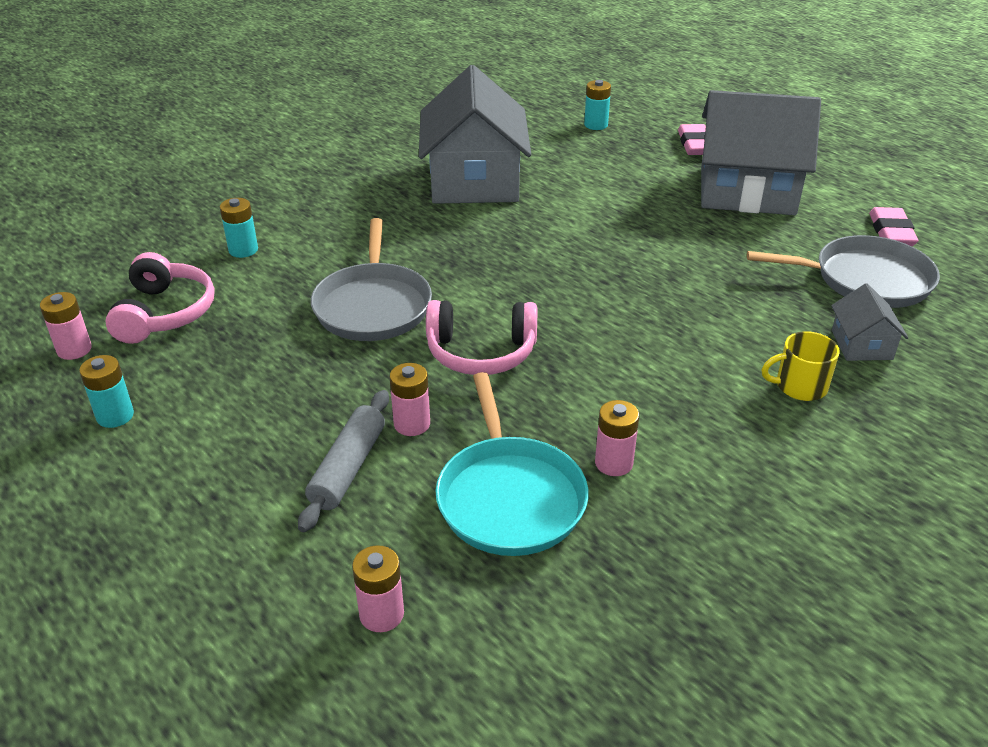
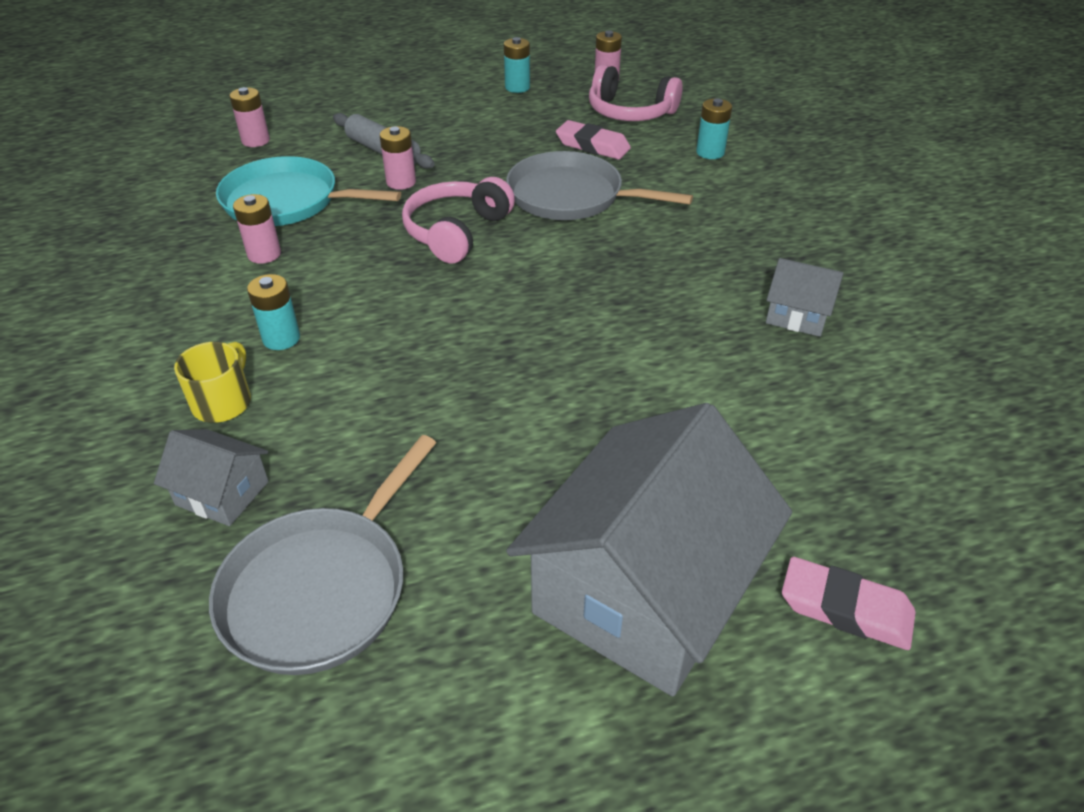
camera: 115 degrees right, 5 degrees up
(474, 181) = (797, 315): grey house -> grey house, size x0.44
(596, 125) = (962, 501): turquoise battery -> turquoise battery (281, 338)
(891, 232) = (400, 724): pink eraser -> pink eraser (592, 146)

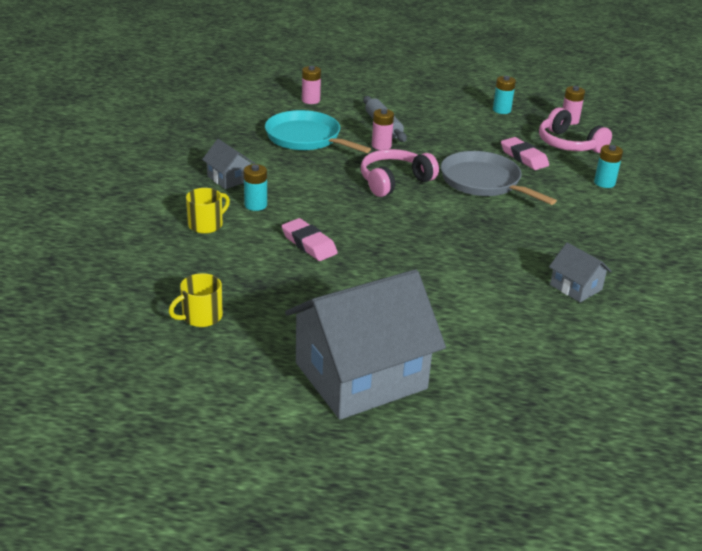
camera: 25 degrees right, 10 degrees down
(222, 493) = (180, 263): grey house -> grey house (229, 178)
(264, 254) = (274, 162): pink battery -> none
(321, 588) = (201, 317): grey pan -> yellow mug
(845, 608) = (467, 423): pink eraser -> pink eraser (309, 244)

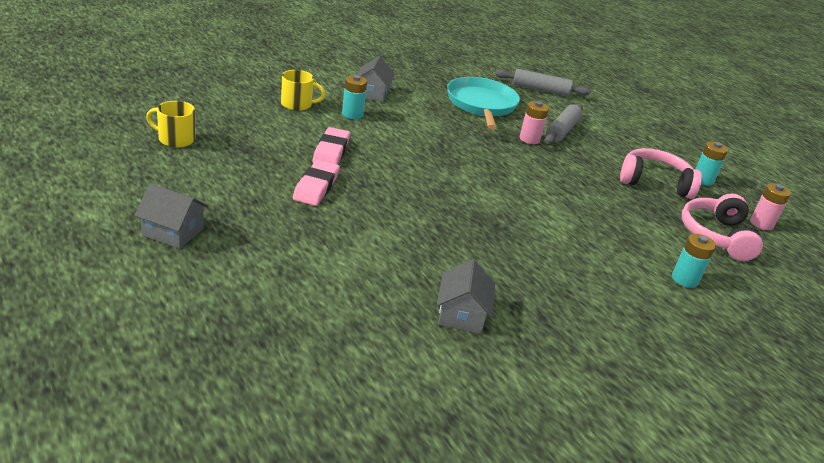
camera: 45 degrees right, 0 degrees up
(311, 100) = (540, 90): pink battery -> grey rolling pin
(360, 376) = (173, 232): grey house -> grey house, size x0.44
(394, 181) = (484, 162): pink headphones -> pink headphones (654, 182)
(483, 182) = (560, 206): grey pan -> none
(524, 157) = (642, 216): pink eraser -> pink eraser (316, 187)

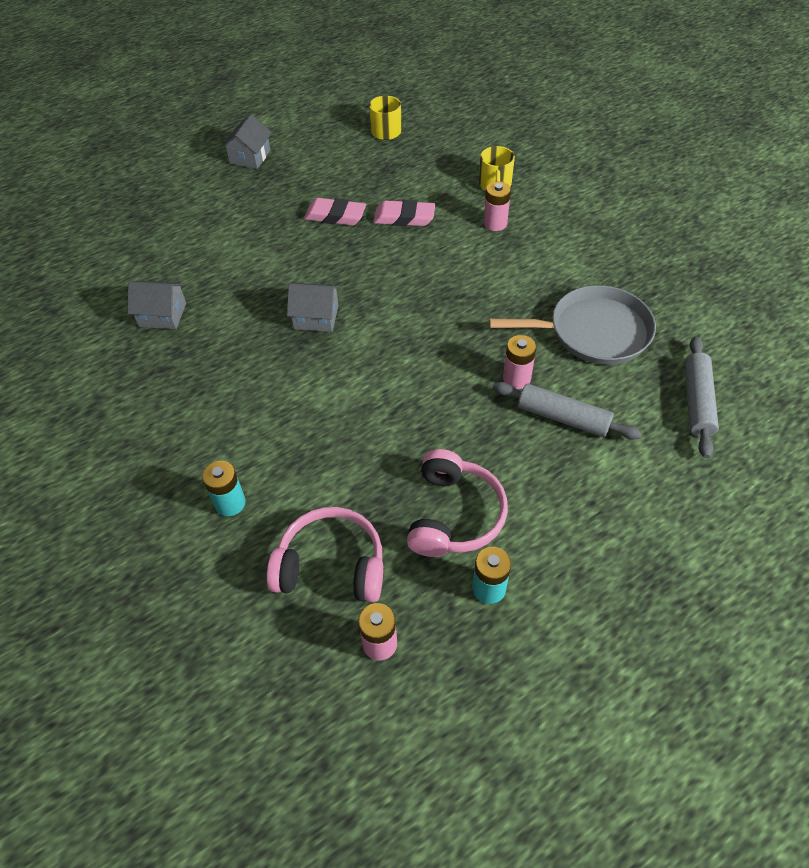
camera: 95 degrees right, 20 degrees up
(352, 114) = (495, 223): turquoise battery -> pink battery
(372, 93) = (559, 234): grey house -> grey house (316, 317)
(481, 105) = (593, 332): turquoise pan -> grey pan

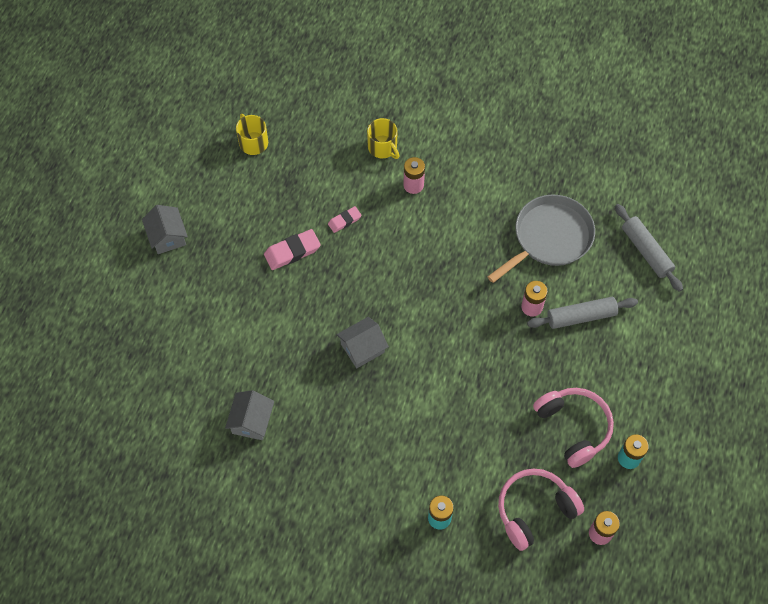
camera: 40 degrees left, 10 degrees up
(162, 315) = (251, 421): grey house -> grey house turned 45 degrees counterclockwise
(404, 218) = (344, 221): pink eraser -> pink eraser, size x0.61

